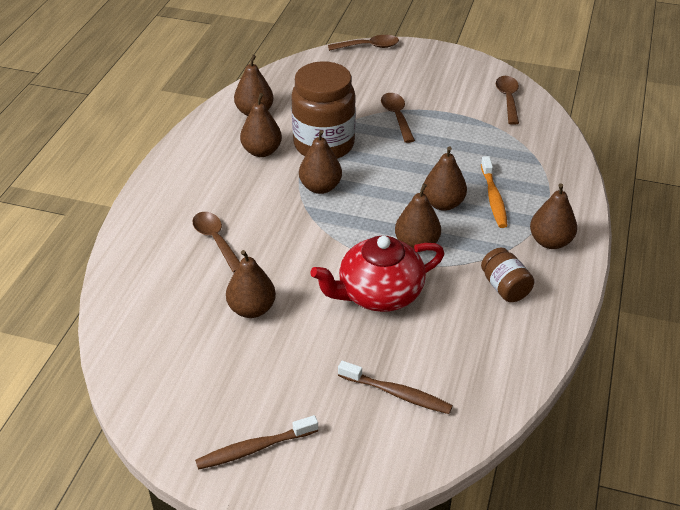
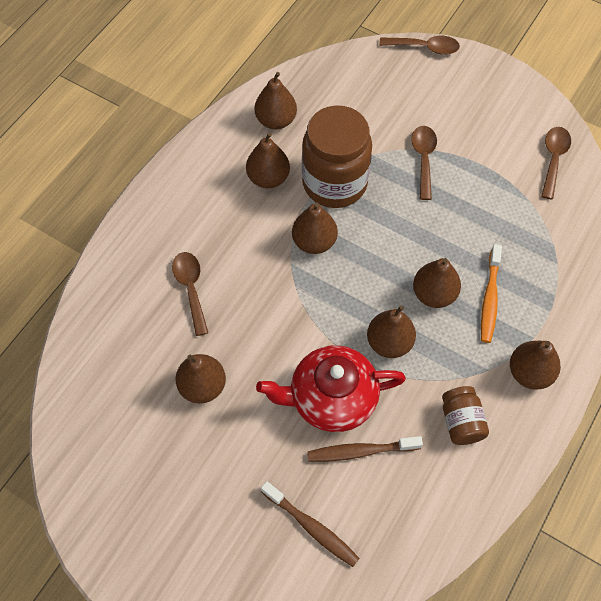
camera: 15 degrees right, 20 degrees up
(254, 448) = (160, 555): brown toothbrush -> brown toothbrush (360, 451)

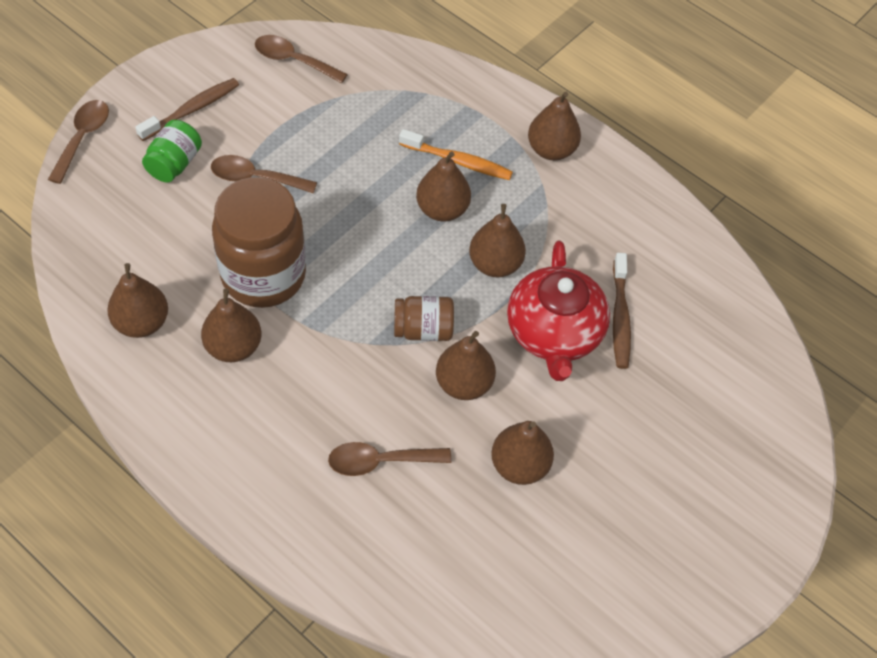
camera: 85 degrees left, 5 degrees down
(312, 527) = (700, 379): brown toothbrush -> brown toothbrush (192, 110)
(314, 242) = (344, 313): brown pear -> brown pear (464, 384)
(420, 106) = (174, 163): none -> green jar
(461, 422) = (597, 220): brown jar -> brown jar (423, 329)

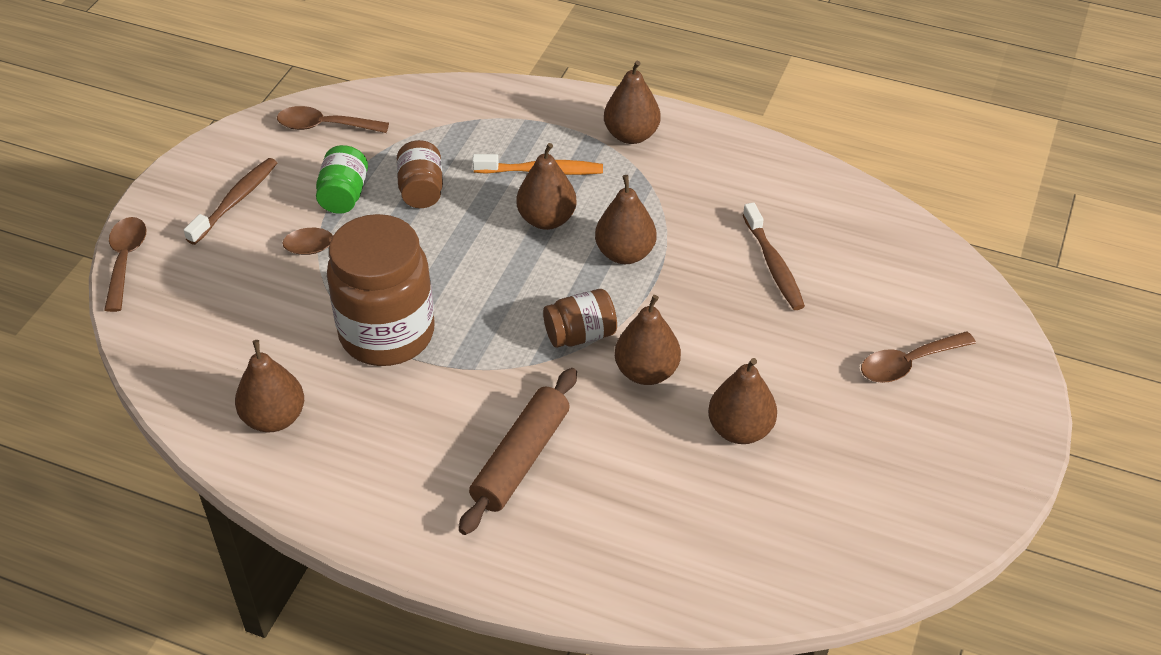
camera: 15 degrees left, 10 degrees down
(174, 163) = (240, 256): green jar -> green jar (344, 195)
(233, 347) = (386, 411): brown pear -> none
(324, 428) = (520, 459): none -> brown rolling pin
(348, 148) = (421, 190): none -> brown jar
(380, 461) = (595, 471): brown spoon -> brown spoon (908, 364)
(554, 333) = (715, 298): red teapot -> none

